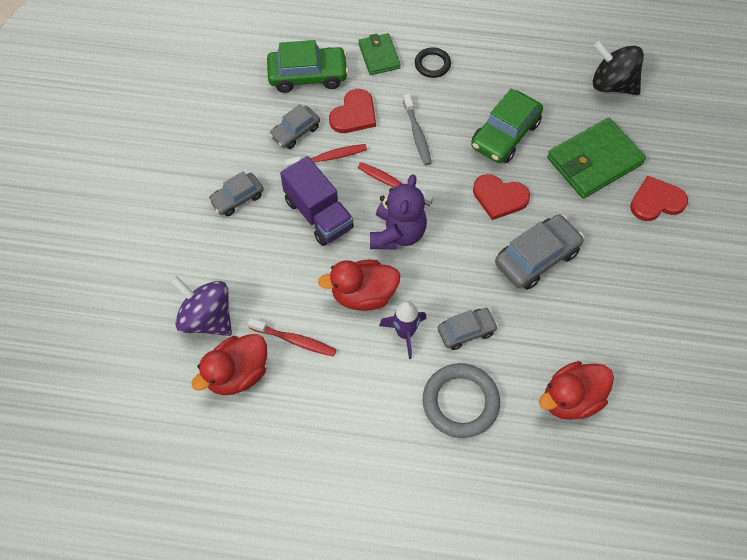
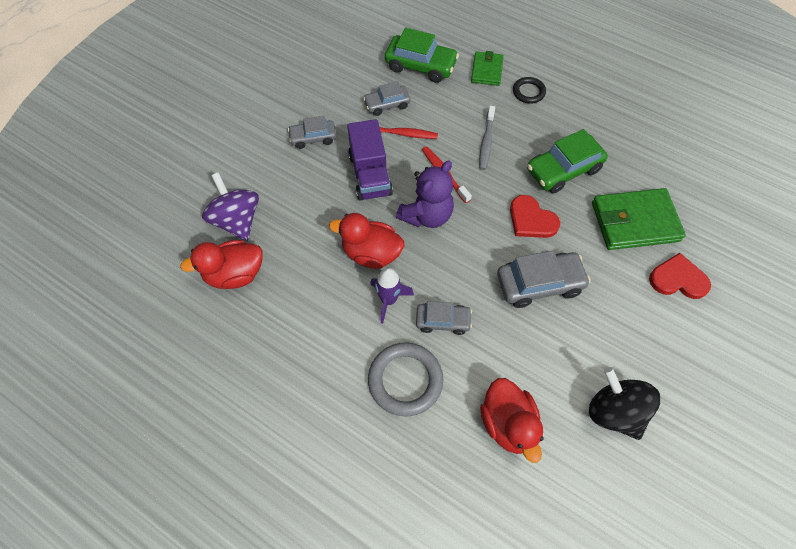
camera: 25 degrees right, 0 degrees up
(295, 340) = (295, 267): red toothbrush -> none
(354, 114) = (442, 108): red heart -> none
(571, 399) = (508, 423): red duck -> red duck turned 105 degrees counterclockwise
(612, 84) = (684, 163): black spinning top -> black spinning top (614, 411)

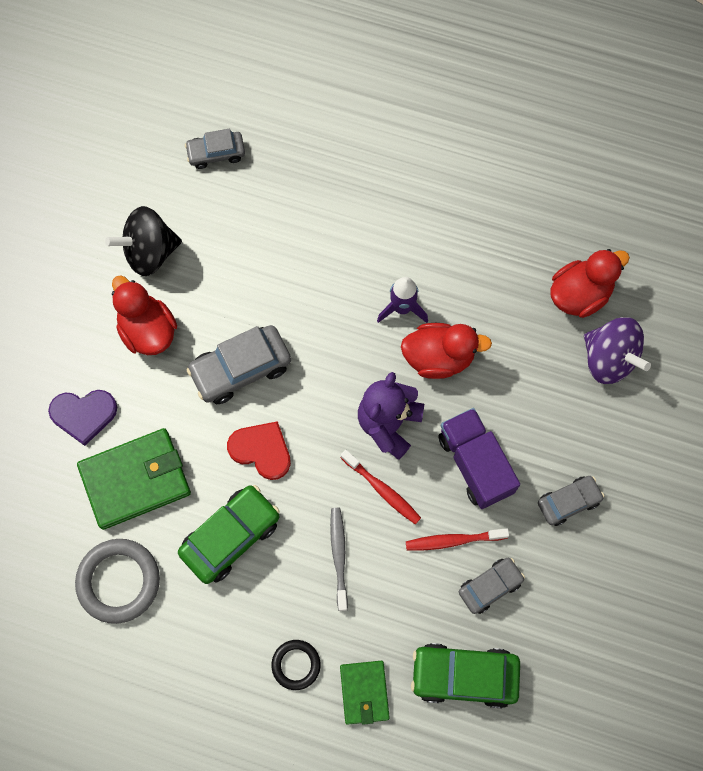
camera: 165 degrees right, 10 degrees up
(405, 380) = (361, 231): grey ring -> grey ring (119, 581)
(443, 321) = (338, 300): grey car -> grey car (216, 153)
(508, 423) = (252, 216): red duck -> red duck (148, 330)
(614, 411) = (150, 252): black spinning top -> black spinning top turned 120 degrees clockwise
(678, 279) = (84, 414): red heart -> purple heart

